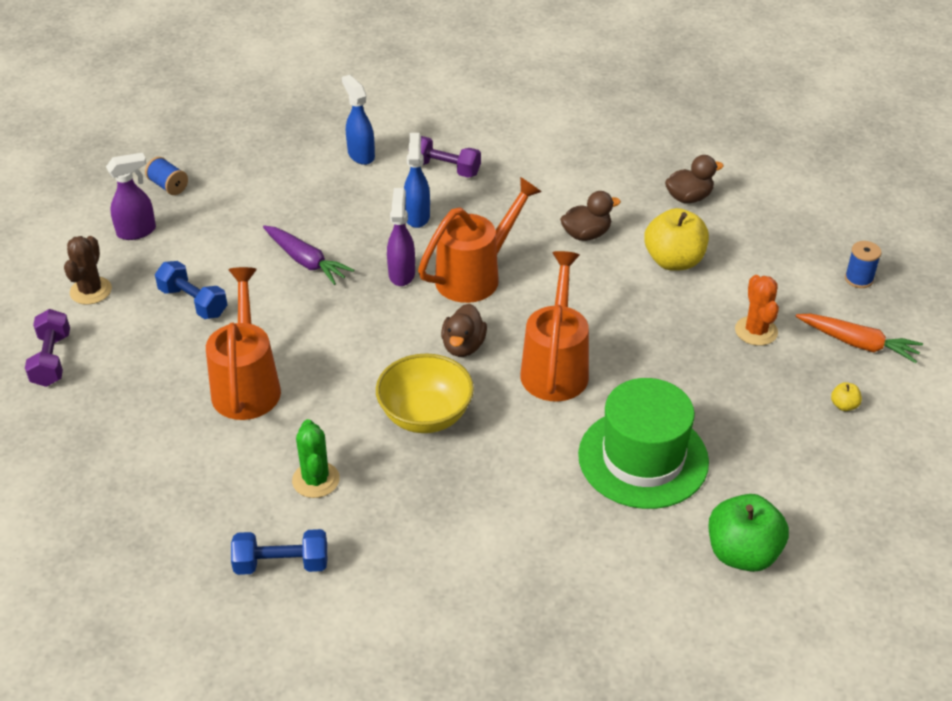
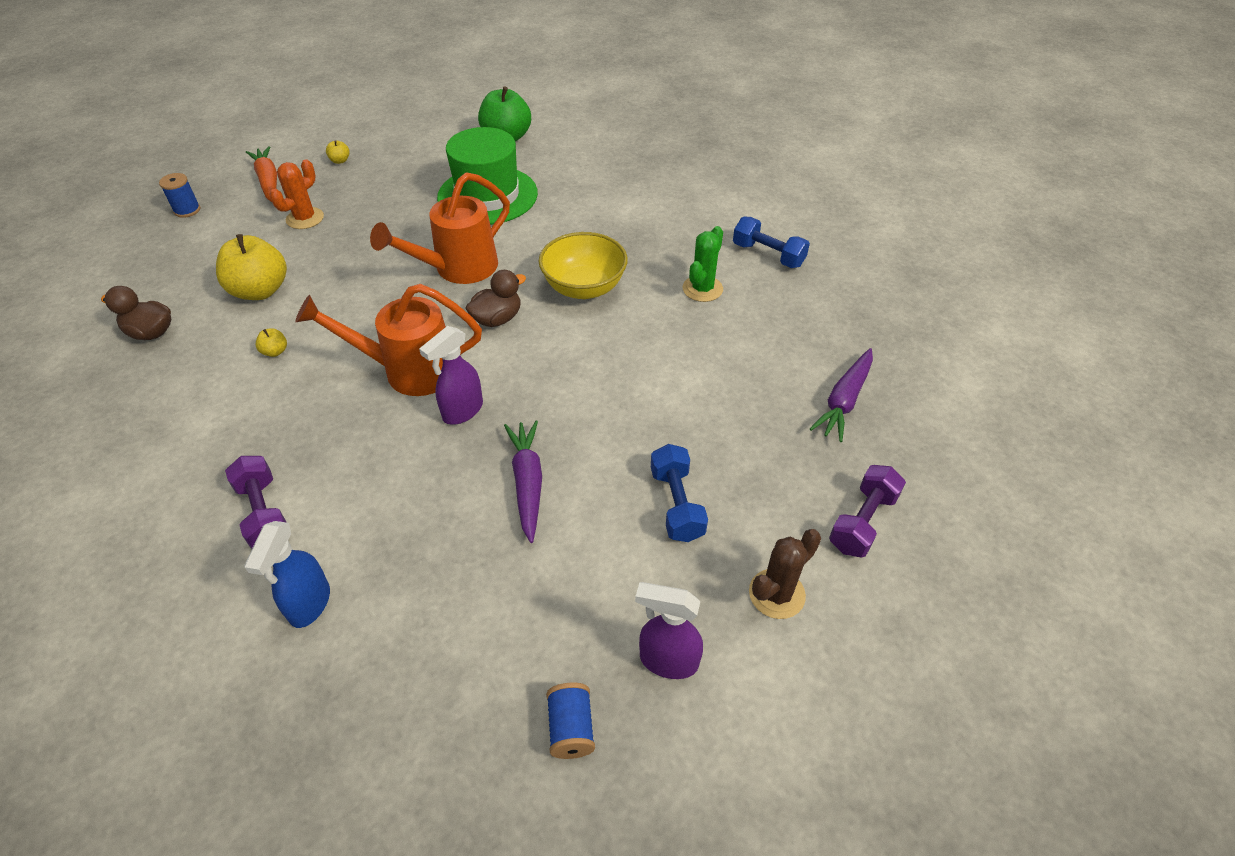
camera: 140 degrees left, 5 degrees up
(110, 442) = (844, 401): none -> purple carrot
(247, 385) = (694, 385): orange watering can -> none
(417, 216) = (370, 467): blue spray bottle -> none
(586, 234) = (275, 351): brown duck -> yellow apple

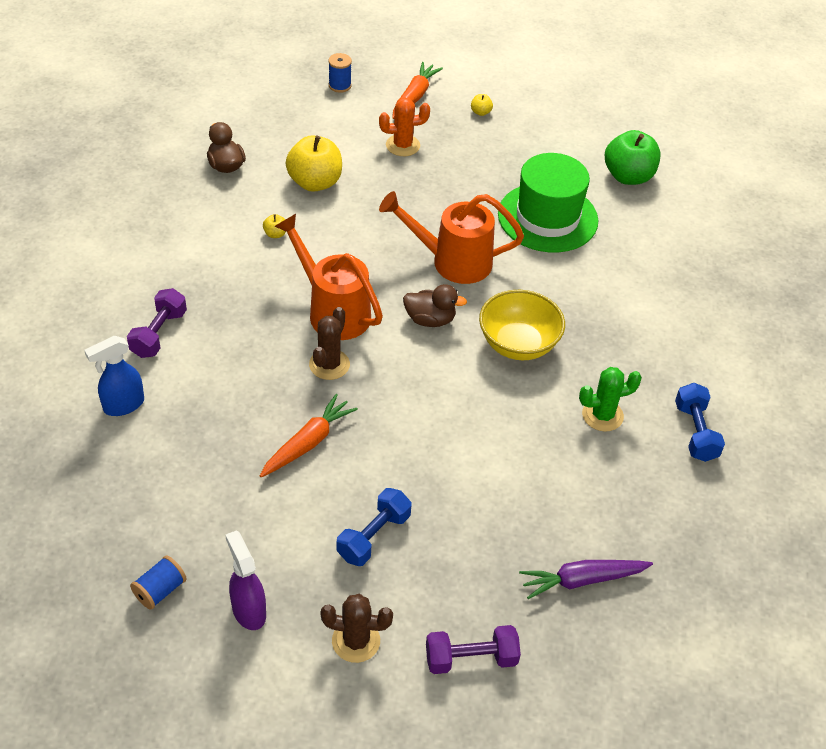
camera: 45 degrees right, 0 degrees up
(462, 411) = (329, 365): purple spray bottle -> brown cactus
(527, 483) = (308, 442): purple carrot -> orange carrot

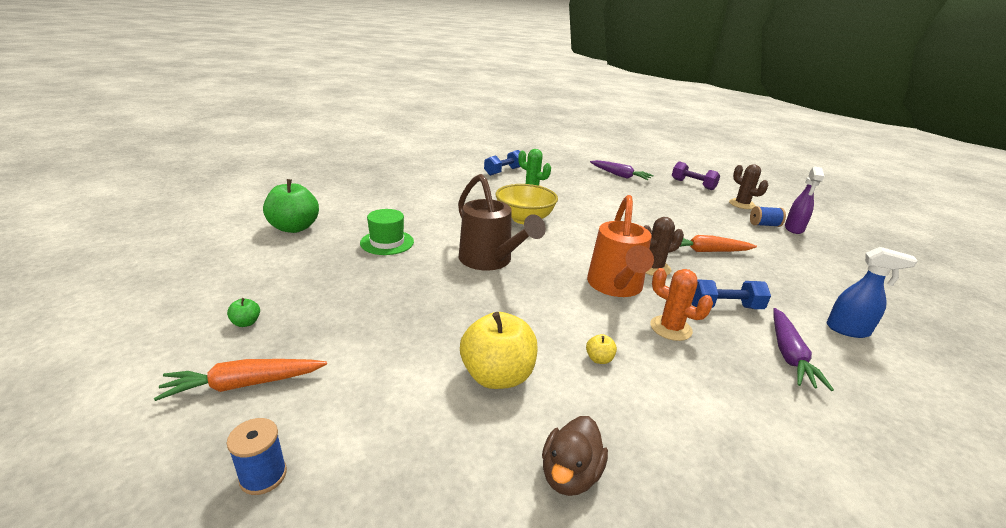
camera: 130 degrees left, 20 degrees down
(159, 333) = (789, 355): purple dumbbell -> purple carrot
(160, 590) = (847, 253): blue spool -> blue spool (764, 225)
(374, 536) = (702, 216): blue dumbbell -> blue dumbbell (724, 307)
(402, 145) = (363, 347): orange cactus -> orange cactus (670, 328)
(430, 319) = (555, 249): brown duck -> none
(453, 261) = (490, 261): orange watering can -> brown watering can
(480, 112) = (246, 323): yellow apple -> green apple
(547, 217) = (387, 242): green hat -> green hat, size x0.57

